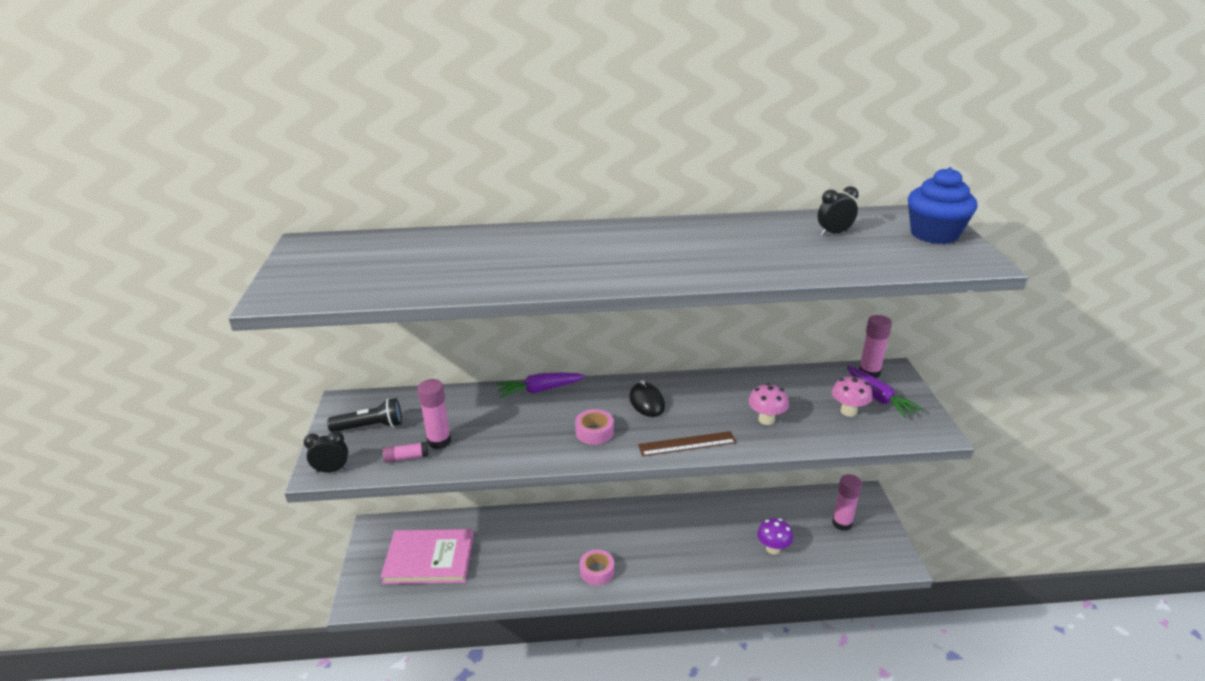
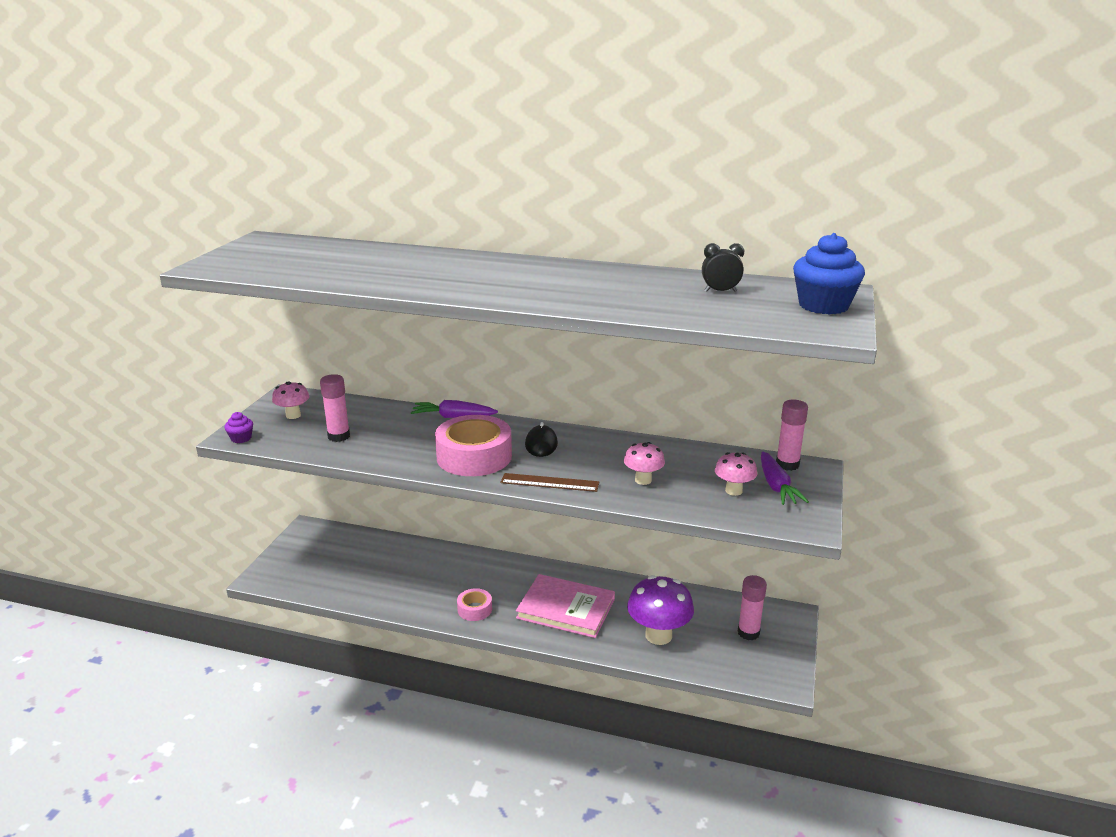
camera: 20 degrees right, 5 degrees down
(332, 470) = (241, 438): black clock -> purple cupcake
(370, 427) = (293, 415): black flashlight -> pink mushroom
(406, 457) = (304, 442): pink glue stick -> none
(429, 559) = (336, 562): pink book -> pink book (566, 608)
(594, 432) = (474, 457): pink tape -> pink tape, size x2.01
(773, 549) = (658, 635): purple mushroom -> purple mushroom, size x1.74

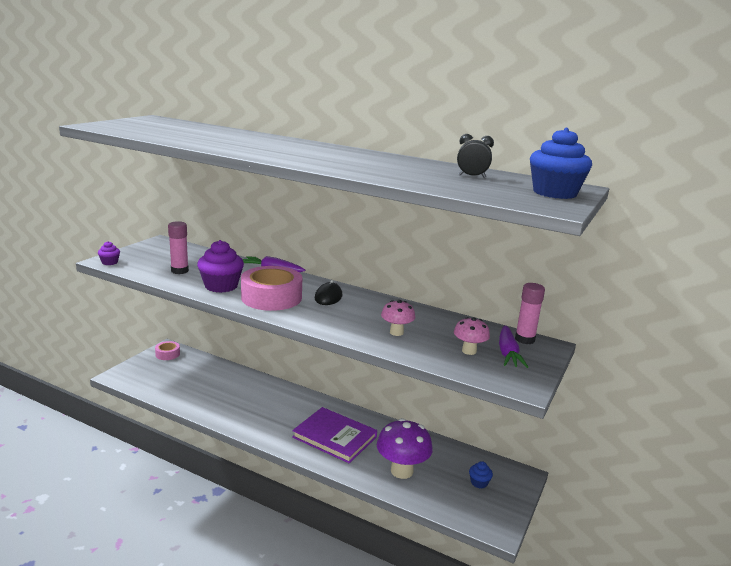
camera: 10 degrees right, 5 degrees down
(293, 415) = (156, 254): pink mushroom -> none
(404, 450) = (221, 286): none -> purple cupcake
(474, 609) = (263, 425): pink tape -> pink tape (167, 354)
(550, 482) = (320, 323): brown ruler -> none
(566, 608) = (334, 437): pink book -> purple book
(748, 633) = (479, 483): pink glue stick -> blue cupcake

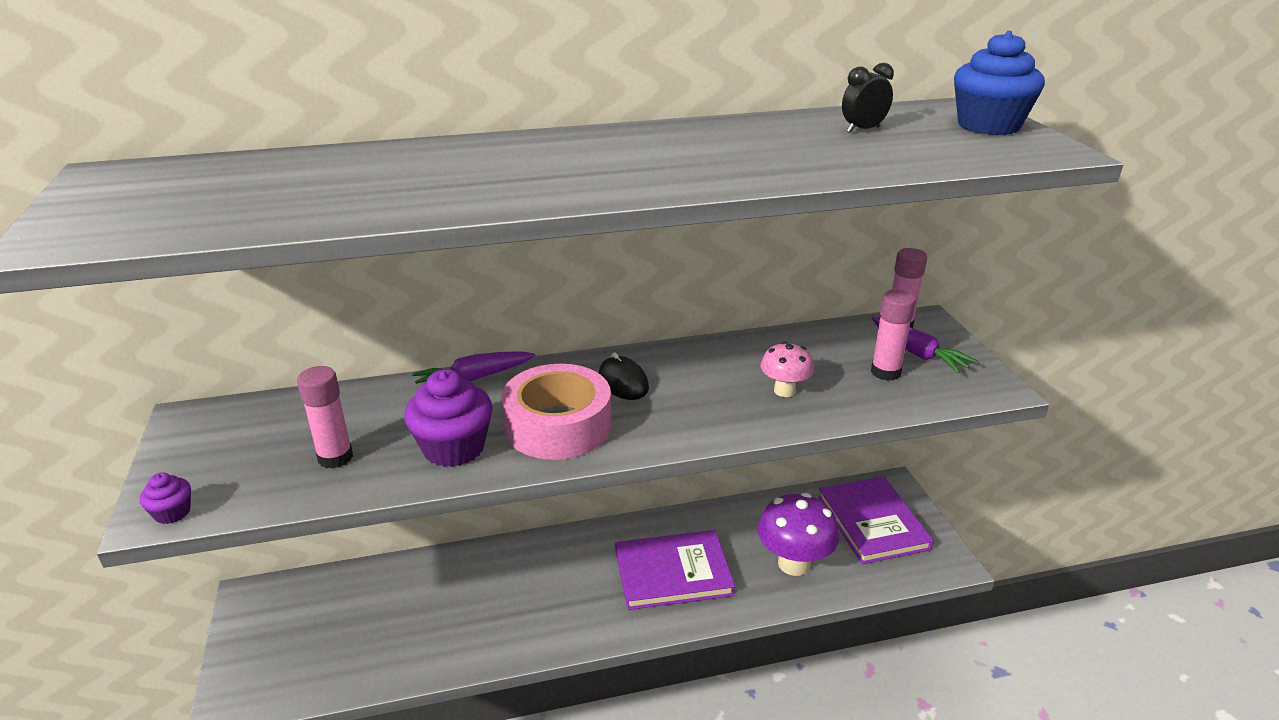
camera: 40 degrees left, 10 degrees up
(167, 354) = (265, 607): pink tape -> none
(469, 351) = (885, 372): pink mushroom -> pink glue stick
(479, 483) = (872, 522): blue cupcake -> purple book

